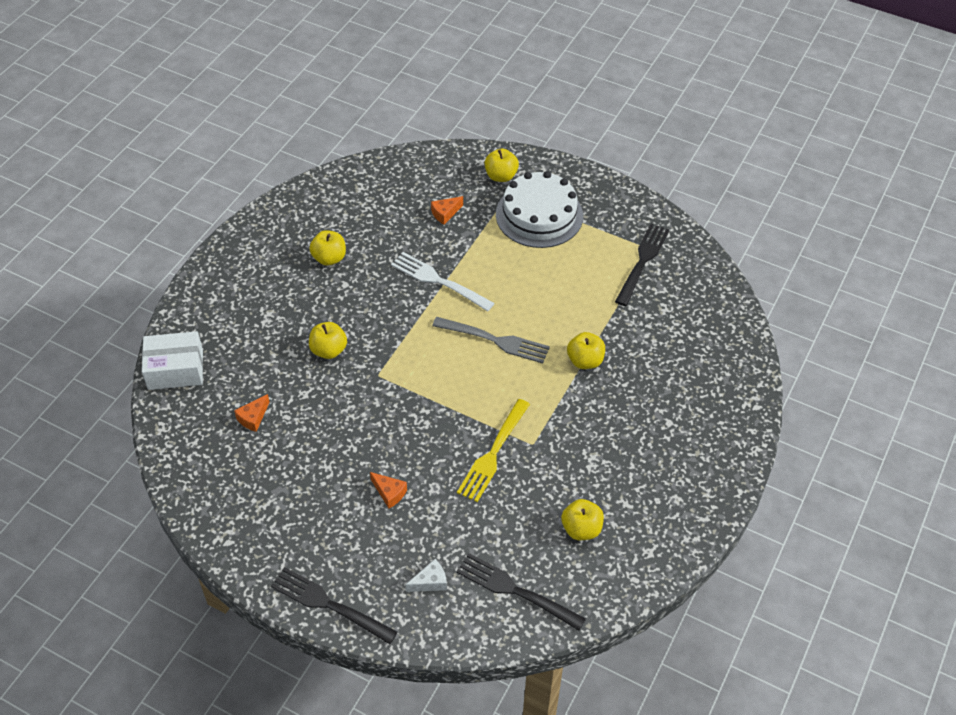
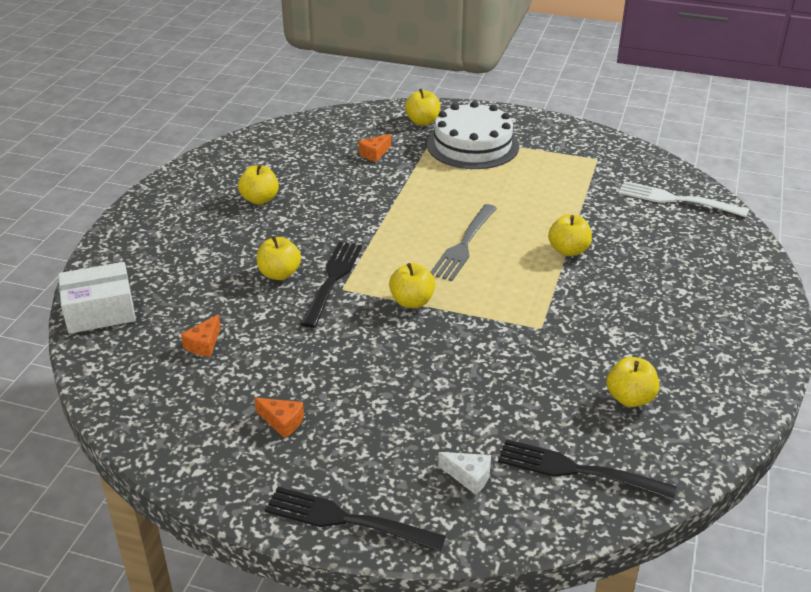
camera: 10 degrees left, 15 degrees down
(389, 493) = (389, 394): orange cheese -> orange cheese (282, 422)
(430, 582) = (469, 477): white cheese -> white cheese turned 60 degrees clockwise
(432, 399) = (412, 301): none -> yellow apple
(438, 281) = (385, 205): white fork -> white fork (676, 200)
(493, 453) = (499, 341): yellow fork -> none
(495, 340) = (464, 245): grey fork -> grey fork turned 105 degrees clockwise
(642, 261) = (593, 168): black fork -> black fork (332, 280)

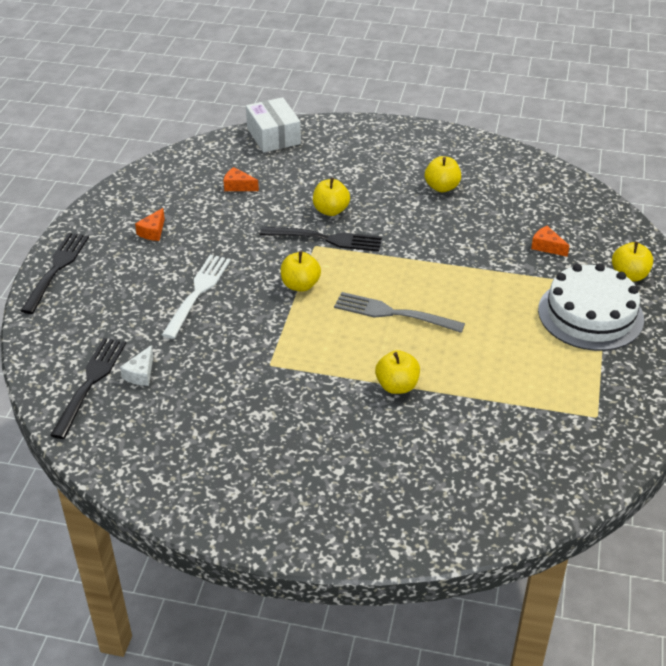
camera: 85 degrees right, 5 degrees up
(469, 477) = (90, 324): white cheese -> white cheese (140, 374)
(630, 398) = (173, 419): yellow apple -> none
(676, 200) = (521, 482): white fork -> white fork (198, 292)

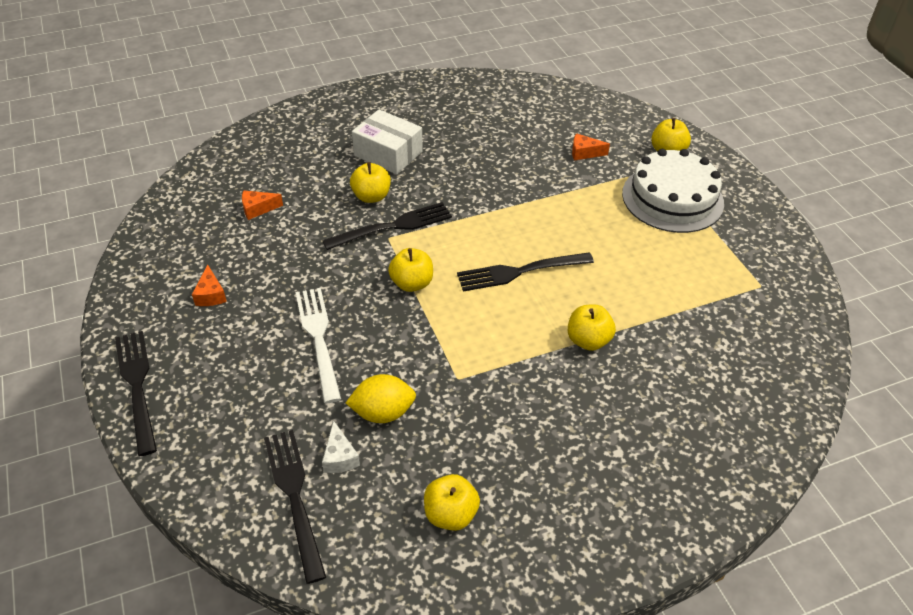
camera: 35 degrees left, 5 degrees up
(195, 361) = (383, 412): none -> yellow lemon
(273, 136) = (247, 144): white box -> white box (388, 153)
(393, 313) = (520, 272): grey fork -> black fork
(442, 187) = (449, 134): yellow apple -> yellow apple (450, 514)

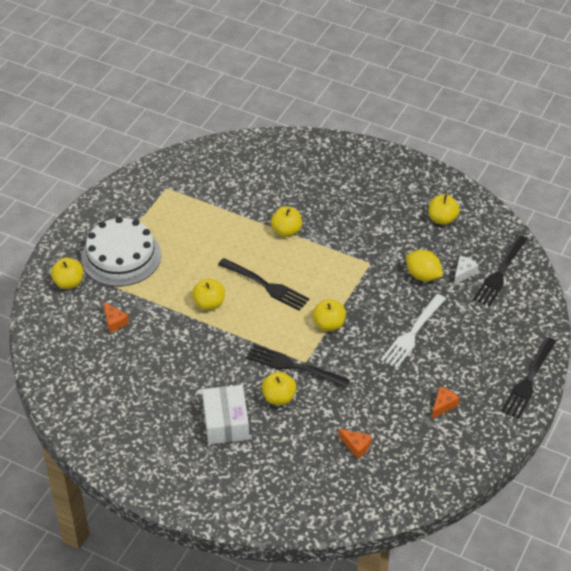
camera: 130 degrees left, 0 degrees up
(540, 219) = (209, 304): none -> yellow apple

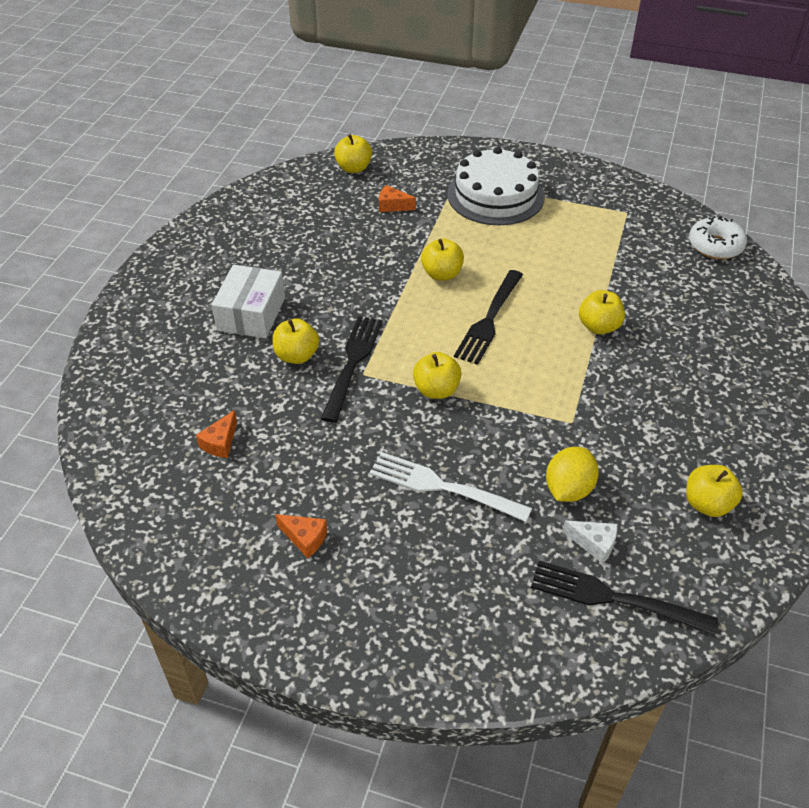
camera: 80 degrees right, 0 degrees up
(69, 282) = (442, 166): yellow apple -> yellow apple (354, 168)
(114, 321) = (392, 206): orange cheese -> orange cheese turned 60 degrees clockwise
(219, 153) = (715, 246): none -> white donut
(226, 422) = (251, 314): white box -> white box turned 60 degrees counterclockwise
(528, 380) = (375, 658): black fork -> none

